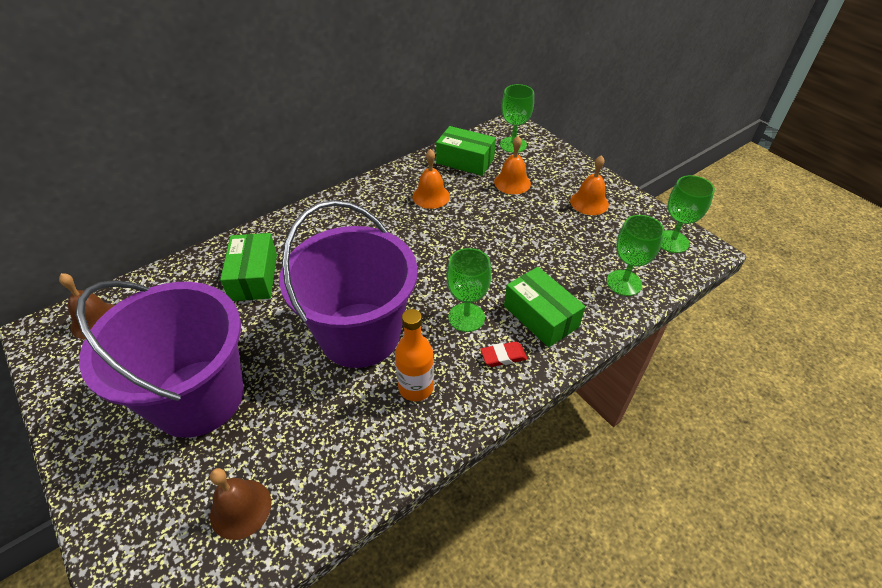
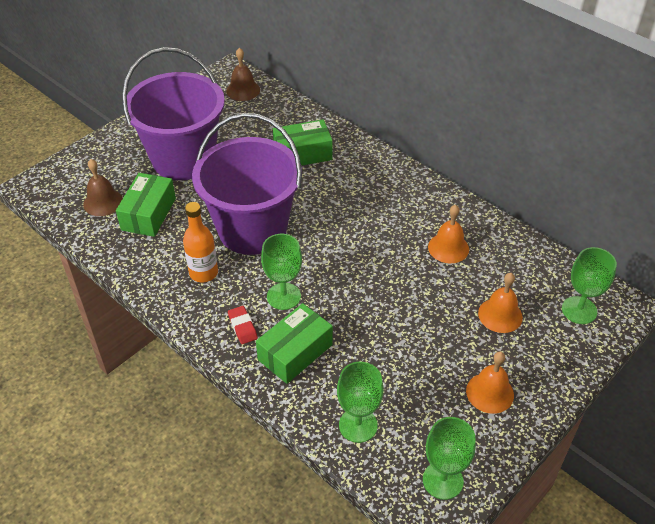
camera: 80 degrees right, 0 degrees up
(465, 161) = (524, 268): green box -> green box (148, 214)

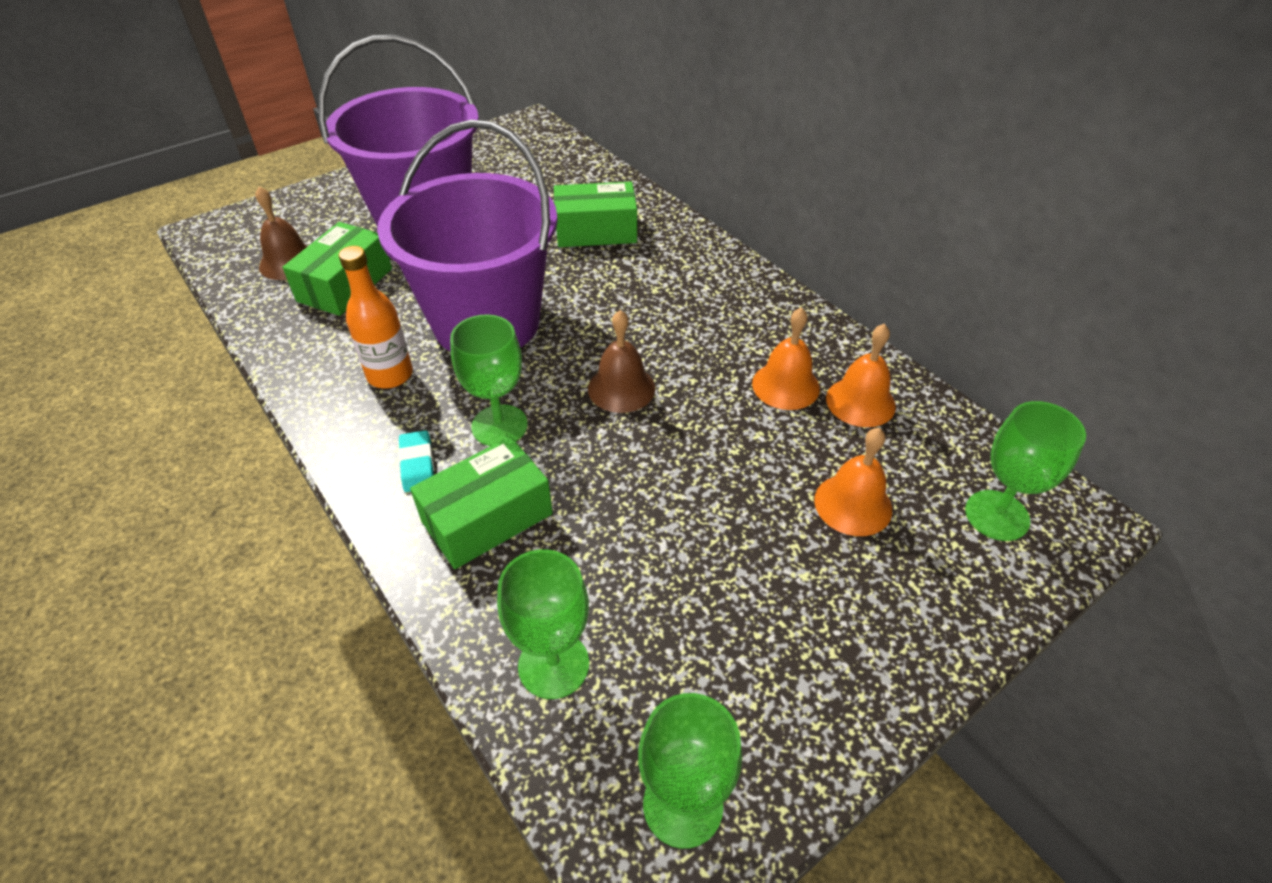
camera: 10 degrees right, 0 degrees up
(242, 327) = (417, 464): red eraser -> turquoise eraser
(243, 90) = (539, 146): brown bell -> brown bell (621, 388)
(490, 392) = (809, 641): orange bell -> orange bell (860, 402)

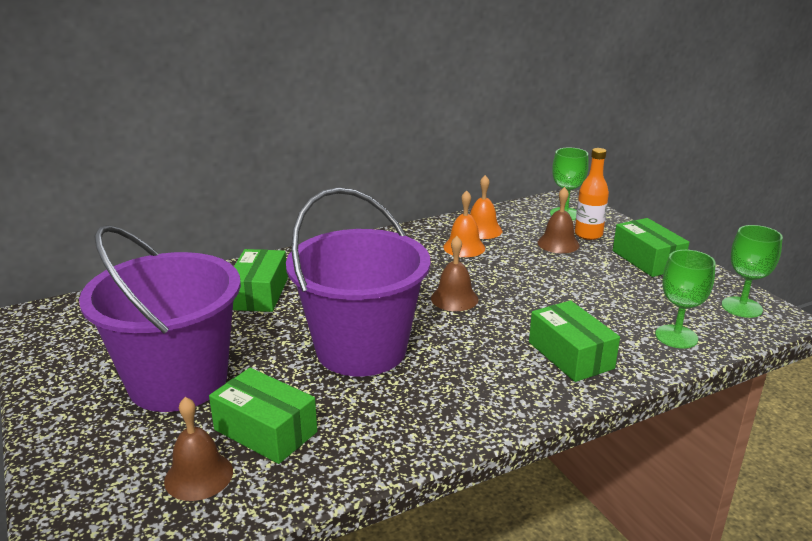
camera: 80 degrees left, 20 degrees down
(390, 375) = (414, 399): orange bottle -> orange bottle (588, 234)
(417, 464) = (520, 384): turquoise eraser -> none
(499, 426) = (483, 347): green goblet -> none
(841, 647) = (647, 260): none -> green box
(853, 504) = (558, 244): orange bell -> brown bell

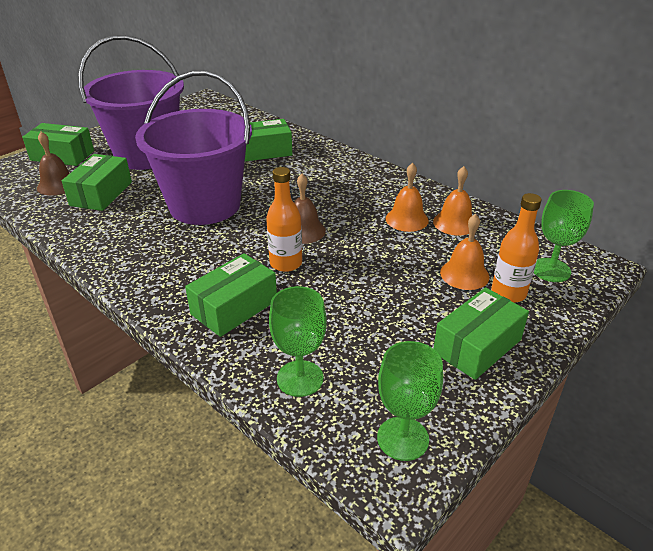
camera: 70 degrees right, 10 degrees up
(89, 469) = (62, 155): none -> green box
(508, 317) = (286, 263): none -> orange bottle
(558, 244) = (464, 274): brown bell -> orange bell

